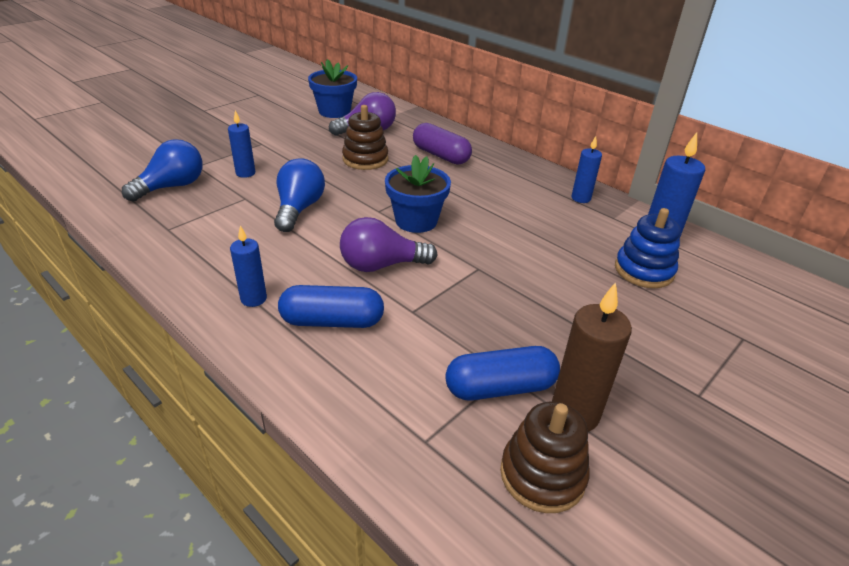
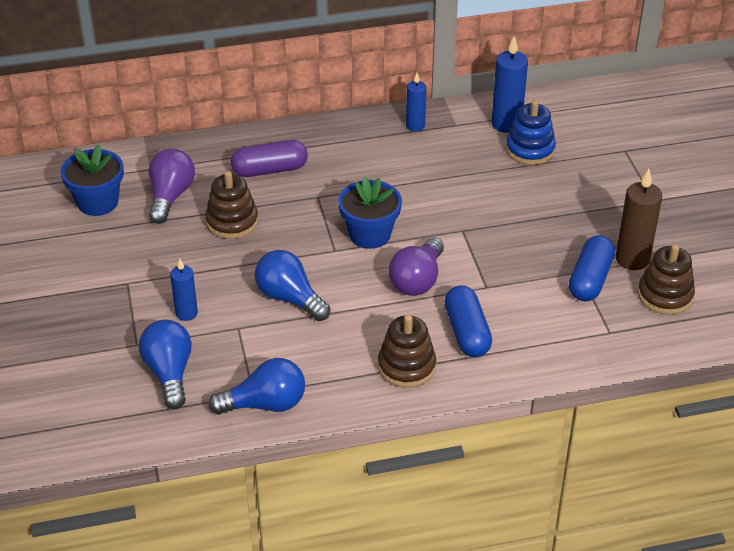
camera: 55 degrees left, 5 degrees up
(157, 238) = (265, 404): none -> blue light bulb
(253, 299) = (406, 366): blue candle -> brown stacking toy
(332, 321) = (467, 332): blue capsule -> blue capsule turned 45 degrees counterclockwise

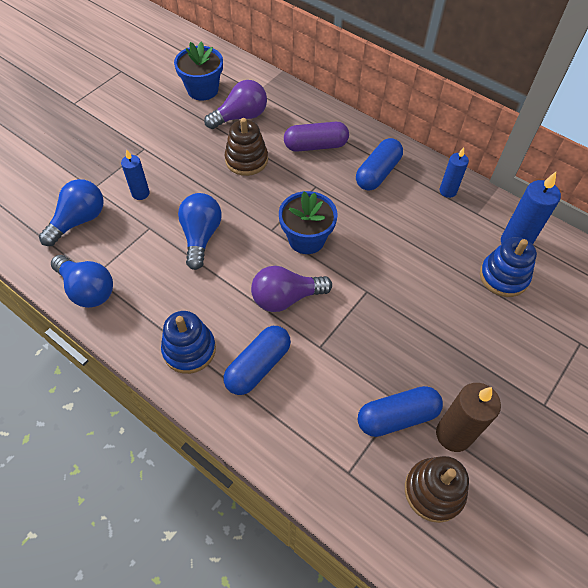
camera: 50 degrees right, 15 degrees up
(270, 170) = (315, 146): purple capsule -> purple capsule turned 45 degrees counterclockwise
(348, 152) = (377, 173): none -> blue capsule
(406, 366) = (189, 349): brown stacking toy -> blue stacking toy

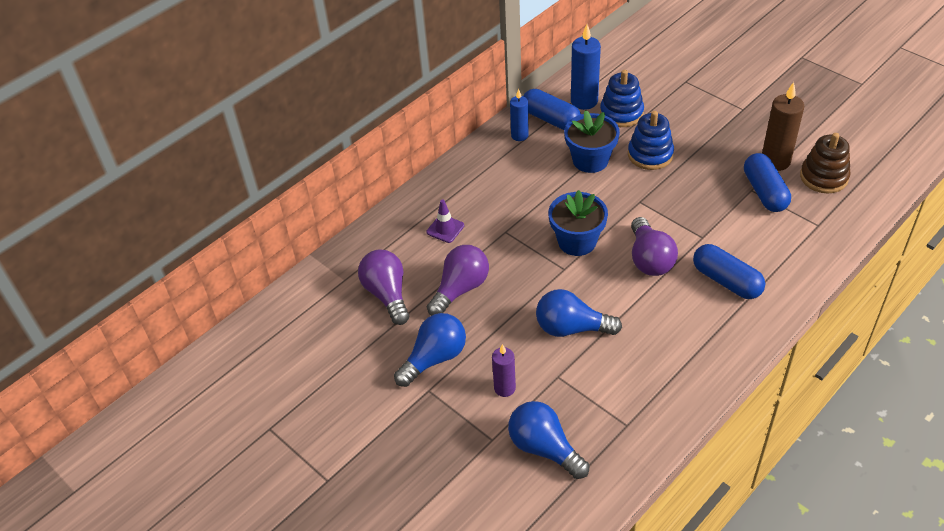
camera: 80 degrees left, 10 degrees down
(87, 289) = (645, 428): blue light bulb -> blue light bulb (434, 358)
(140, 193) = (504, 388): blue candle -> purple candle
(189, 349) = (713, 333): blue stacking toy -> blue stacking toy (650, 154)
(202, 90) = (330, 333): blue flower pot -> blue flower pot (590, 160)
(246, 160) = (460, 289): brown stacking toy -> purple light bulb
(315, 146) = (445, 229): purple capsule -> purple traffic cone
(377, 173) = (491, 182): blue capsule -> blue capsule (551, 119)

